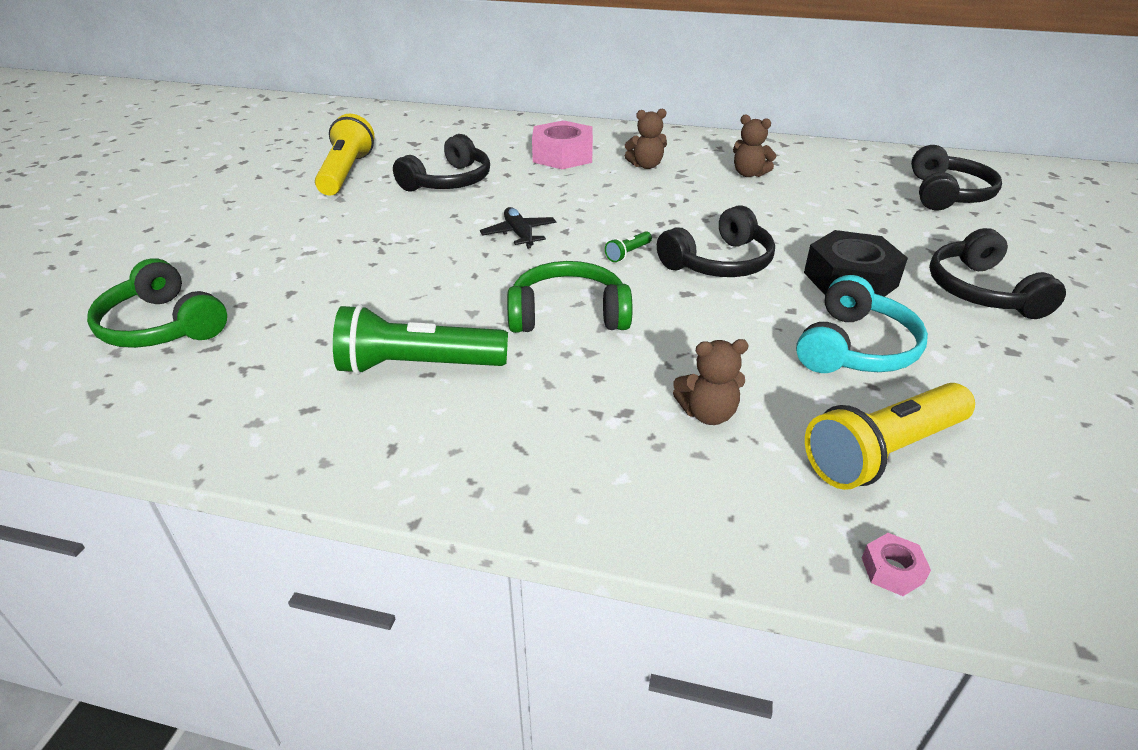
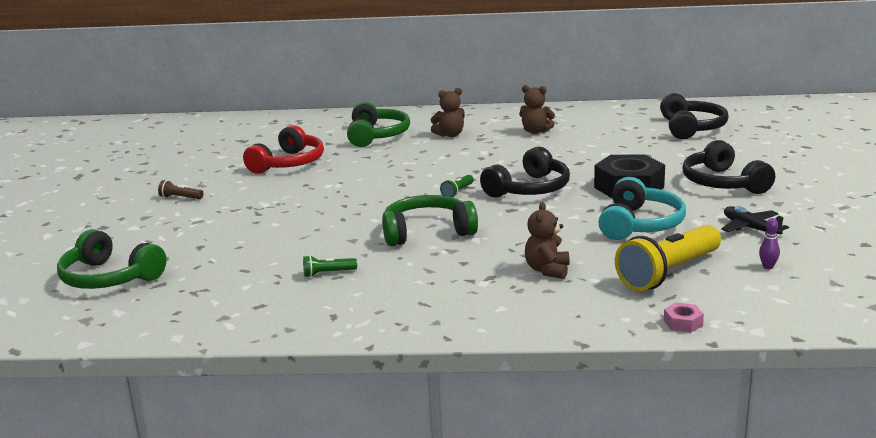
camera: 10 degrees left, 15 degrees down
(308, 214) = (180, 198): none -> brown flashlight
(346, 173) = (195, 167): yellow flashlight -> none
(418, 366) = (328, 273): green flashlight -> green flashlight, size x0.43
(449, 181) = (289, 163): black headphones -> red headphones
(519, 234) = (366, 190): black plane -> black plane (750, 228)
(562, 155) = (377, 135): pink nut -> green headphones
(707, 413) = (547, 270): brown teddy bear -> brown teddy bear turned 120 degrees clockwise
(1040, 468) = (768, 267): none -> purple bowling pin

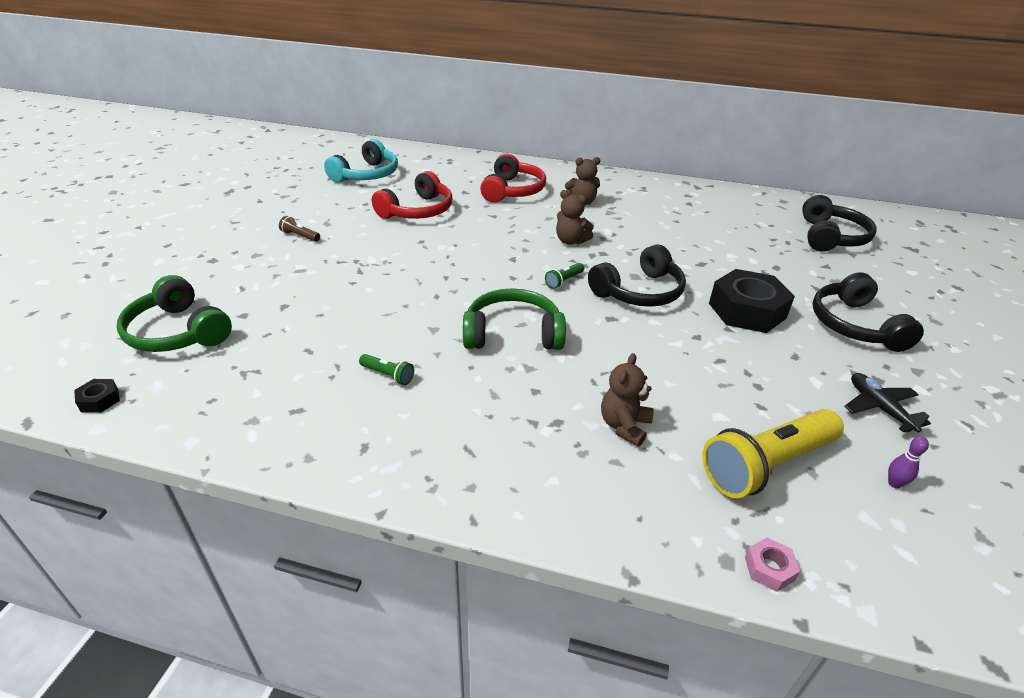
camera: 10 degrees right, 15 degrees up
(71, 328) = (99, 400): none -> black nut
(328, 273) = (388, 375): green flashlight -> green flashlight turned 150 degrees counterclockwise
(377, 135) = (513, 191): green headphones -> red headphones
(535, 131) = (667, 213): brown teddy bear -> brown teddy bear (571, 241)
(640, 224) = (748, 372): turquoise headphones -> turquoise headphones (367, 175)

